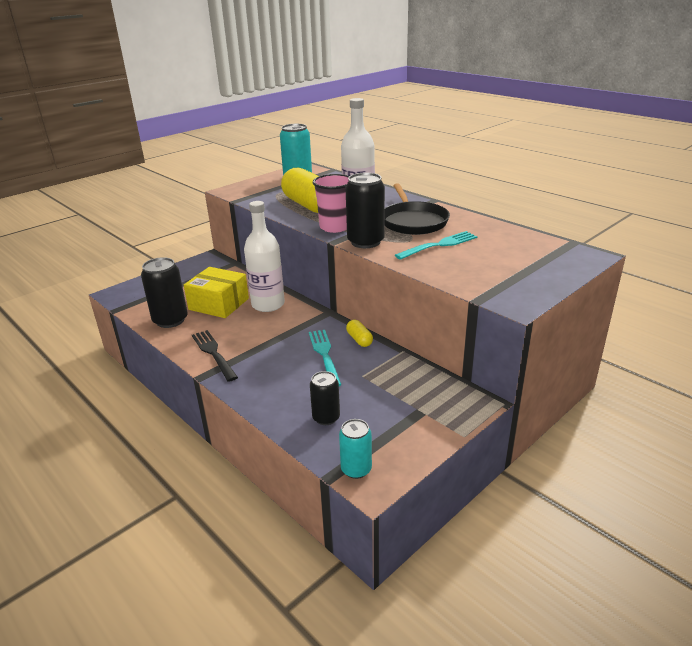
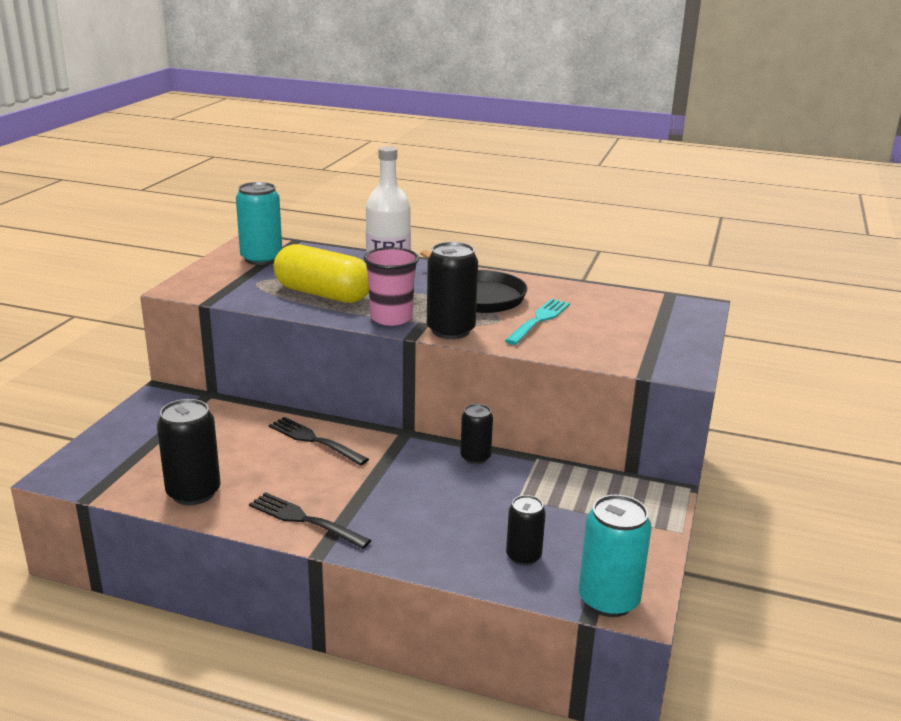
camera: 30 degrees left, 5 degrees down
(219, 304) = (243, 455): yellow box -> none
(268, 304) = (315, 440): white bottle -> black fork
(325, 355) = (452, 486): turquoise fork -> none
(356, 469) = (608, 600): turquoise can -> turquoise can, size x1.62
(359, 339) = (475, 457): yellow capsule -> black can

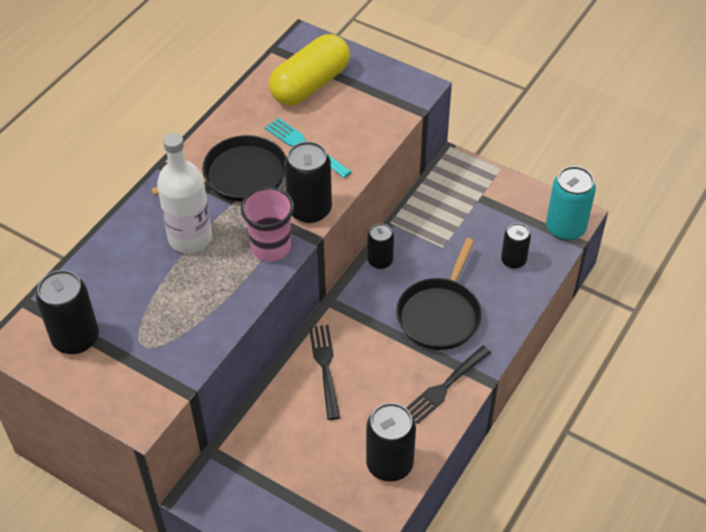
camera: 75 degrees left, 25 degrees up
(261, 259) = (76, 338): turquoise can -> black can
(315, 440) = (325, 368): black fork -> black fork turned 120 degrees clockwise
(323, 294) = (197, 292): yellow capsule -> yellow capsule (310, 84)
(411, 506) = (440, 314): none -> black pan

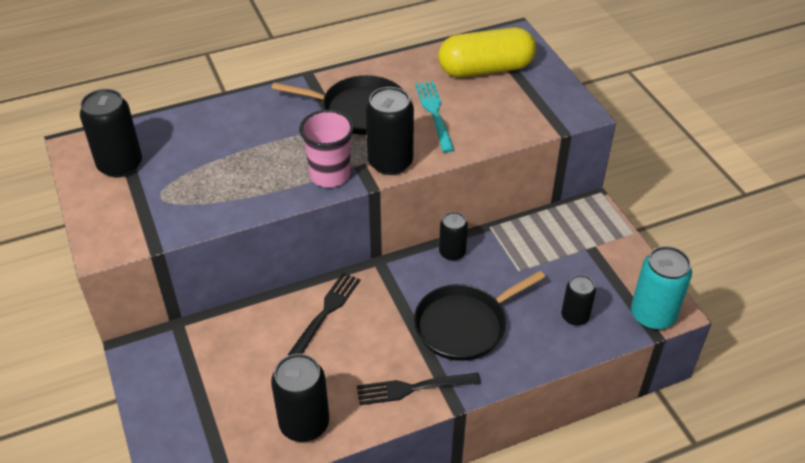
camera: 35 degrees right, 5 degrees down
(190, 238) = (275, 136): white bottle -> none

